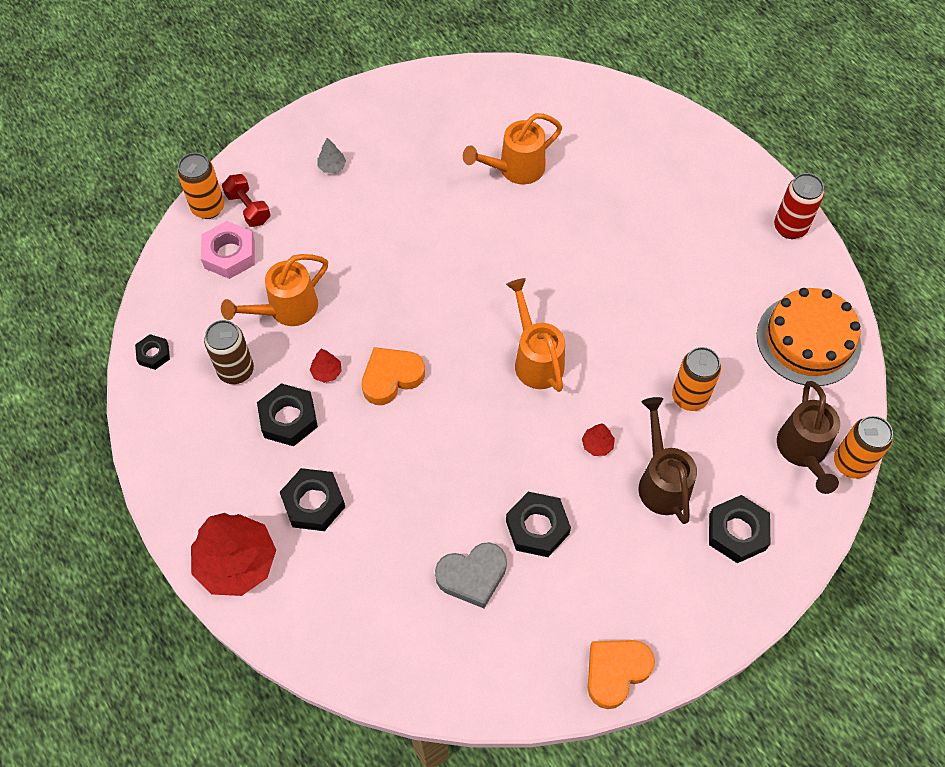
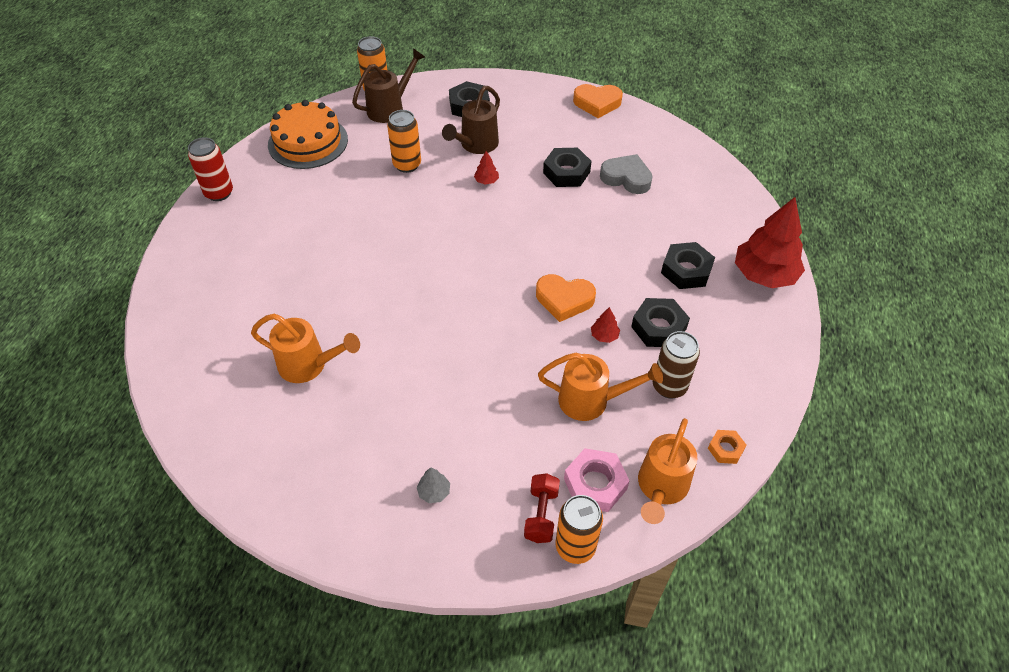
camera: 135 degrees left, 10 degrees down
(153, 354) = (725, 449): black nut -> orange nut
(536, 359) = (463, 242): orange watering can -> orange watering can (661, 488)

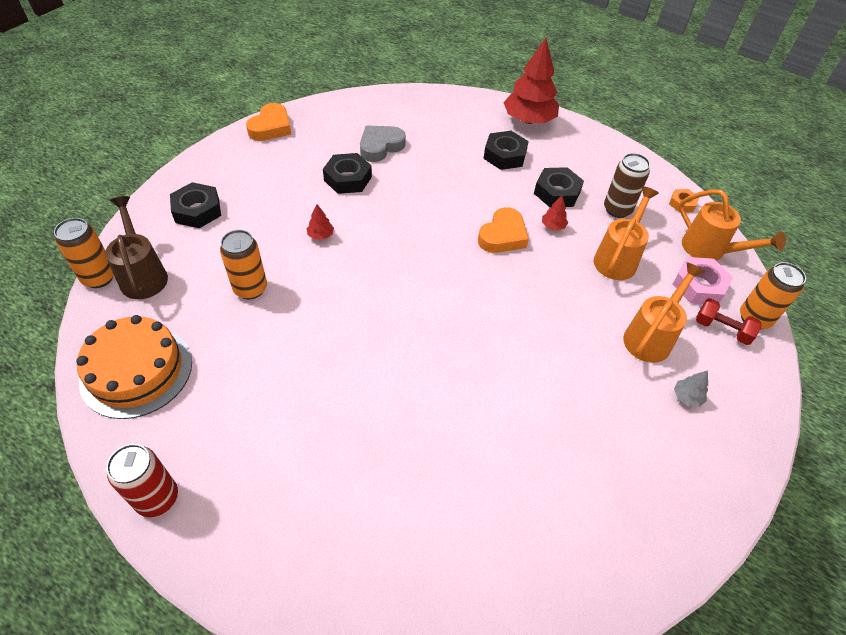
camera: 70 degrees left, 0 degrees up
(309, 365) = (502, 463): orange watering can -> orange watering can (651, 337)
(476, 145) = (262, 225): brown watering can -> none

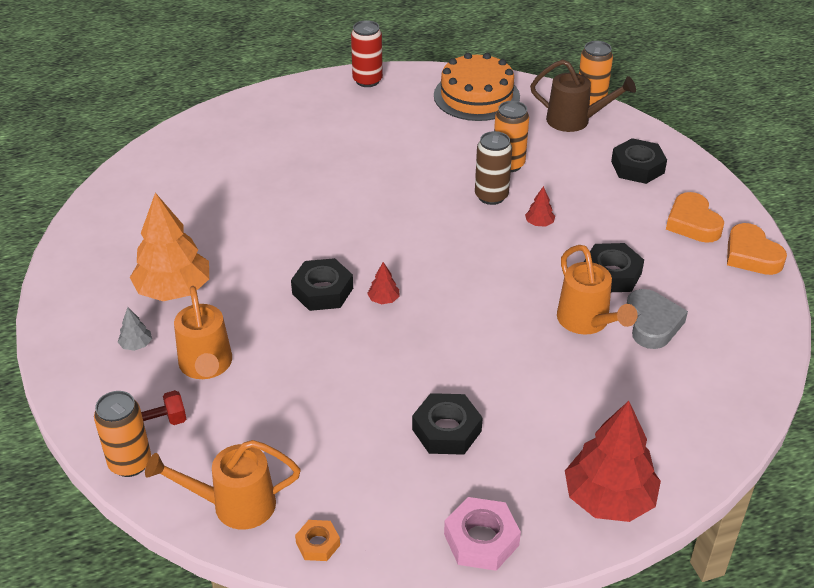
camera: 130 degrees right, 10 degrees down
(503, 236) = (424, 342): orange heart -> orange heart (692, 223)
(504, 155) = (552, 424): black nut -> black nut (322, 291)
(553, 226) = (400, 390): red tree -> red tree (383, 299)
(616, 420) = (174, 290): none -> orange tree
(617, 209) = (370, 467): brown can -> brown can (491, 196)
(617, 258) = (308, 411): orange watering can -> orange watering can (587, 322)
(699, 286) = (209, 452): pink nut -> pink nut (481, 540)

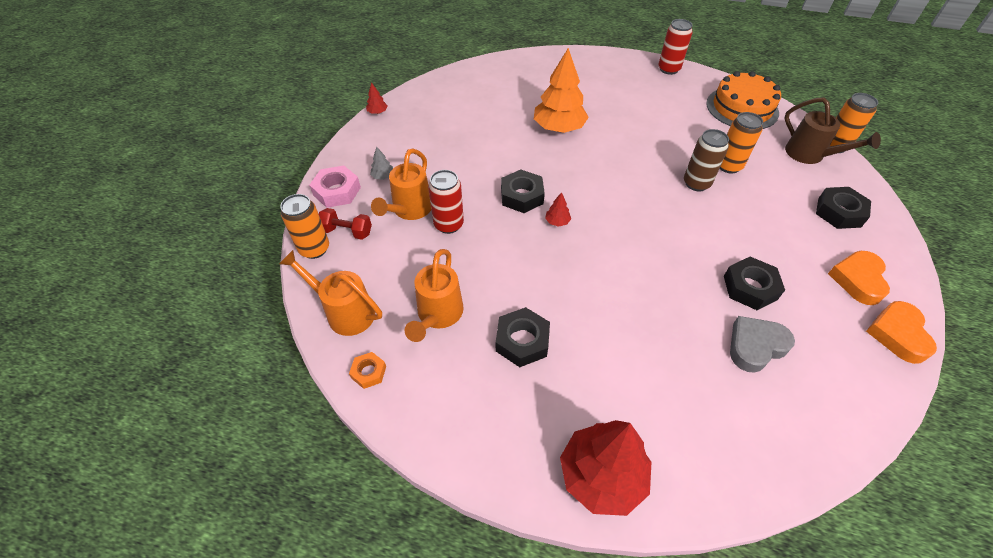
camera: 35 degrees right, 10 degrees up
(174, 290) = (433, 152): orange tree -> orange tree (559, 128)
(267, 359) = (448, 224): none -> red can
(481, 540) = (476, 443): pink nut -> pink nut (337, 191)
(539, 223) = (719, 220): red tree -> red tree (377, 112)
(587, 322) = (699, 316): orange watering can -> orange watering can (438, 315)
(652, 323) = (755, 346): grey heart -> grey heart turned 150 degrees counterclockwise

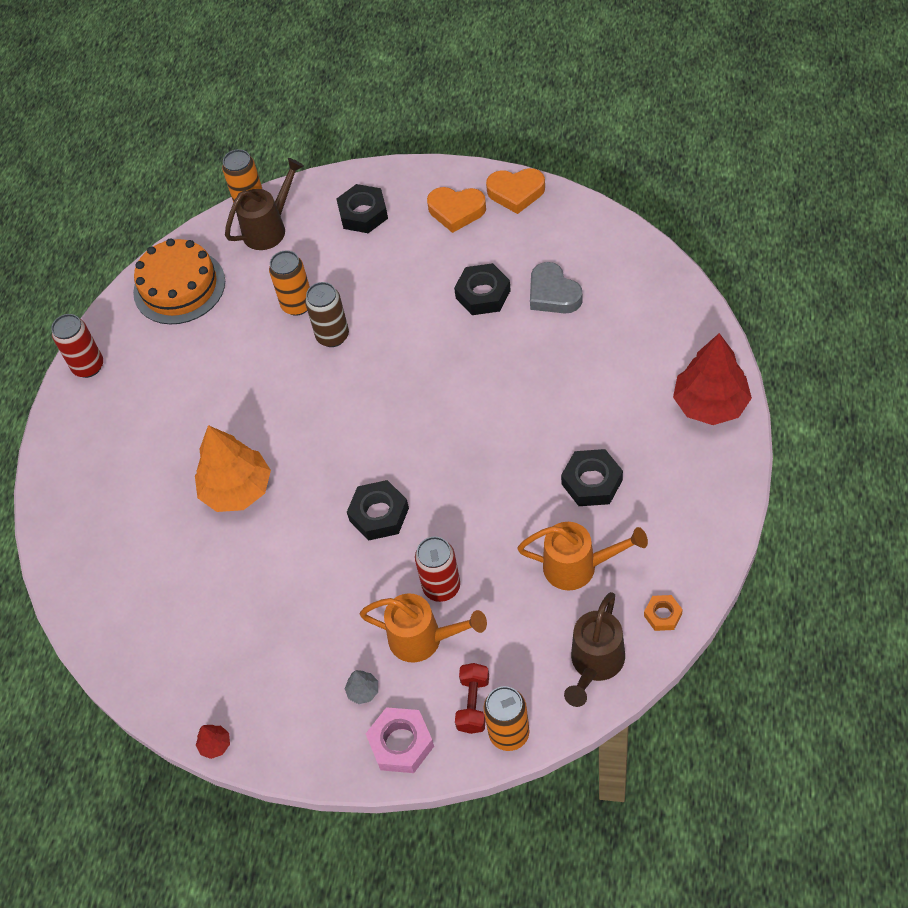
camera: 90 degrees left, 5 degrees up
(345, 312) = (595, 664): orange watering can -> brown watering can
(557, 221) = (418, 471): red tree -> none

